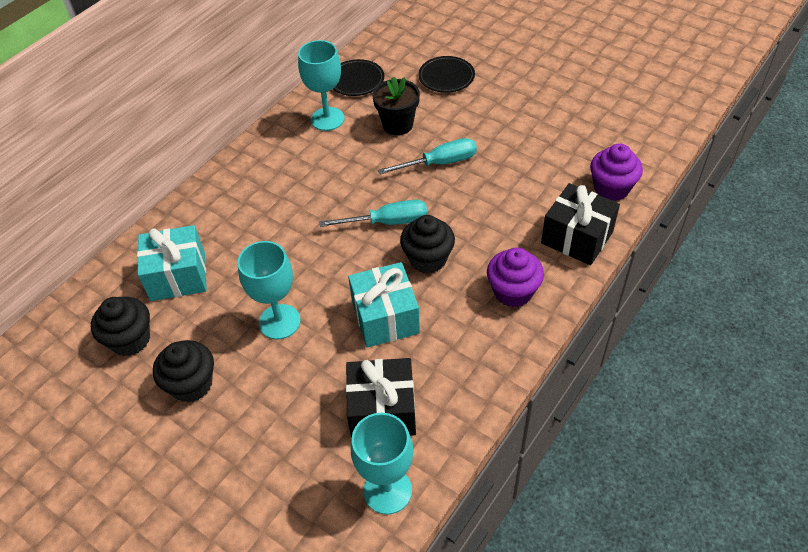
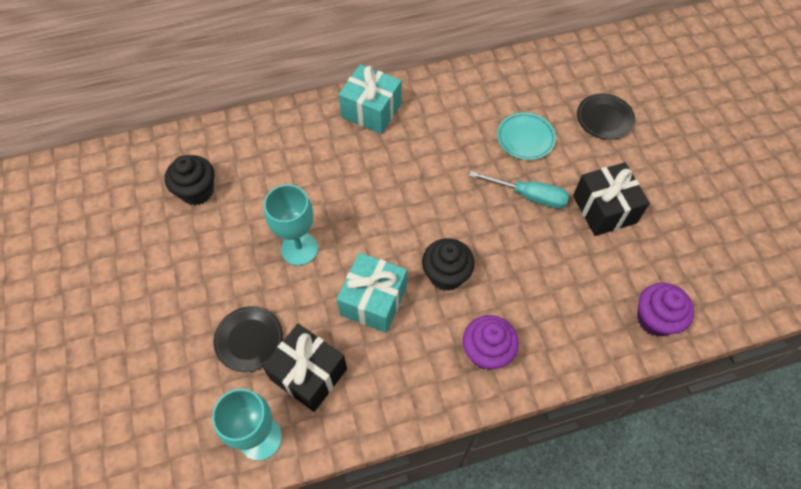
camera: 35 degrees right, 10 degrees up
(178, 276) = (264, 162): turquoise gift -> turquoise gift (371, 110)
(192, 384) = (206, 255): black cupcake -> none
(327, 119) = (474, 98): turquoise goblet -> none
(356, 81) = (527, 76): black plate -> black plate (249, 340)
(387, 222) = (443, 221): turquoise screwdriver -> none
(397, 125) = (525, 138): black flower pot -> turquoise plate
(577, 237) = (582, 343): black gift -> black gift (604, 209)

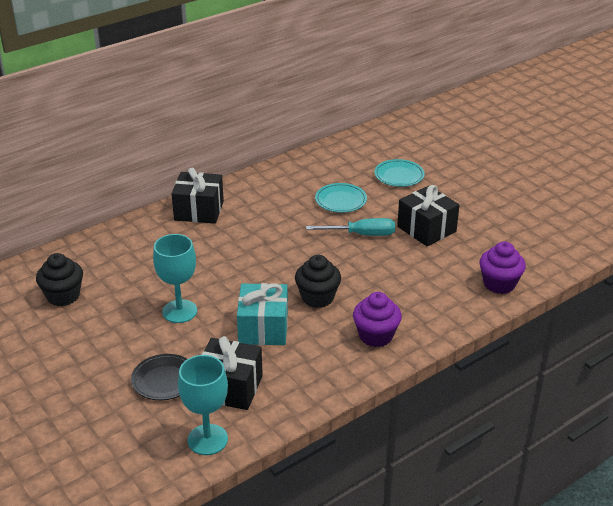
camera: 20 degrees left, 25 degrees down
(371, 110) = (199, 211): turquoise gift -> black gift
(604, 119) = (399, 176): black plate -> turquoise plate

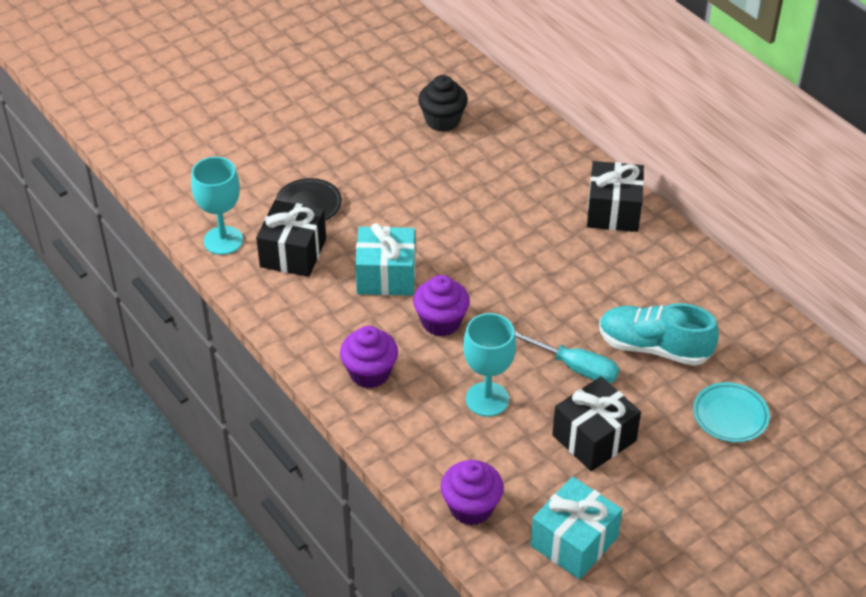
camera: 90 degrees right, 10 degrees up
(179, 311) = (416, 208): turquoise goblet -> turquoise goblet (487, 399)
(317, 297) = (441, 322): black cupcake -> purple cupcake
(341, 201) = (654, 347): turquoise plate -> turquoise shoe
(361, 234) = (575, 367): turquoise screwdriver -> turquoise screwdriver turned 60 degrees counterclockwise
(516, 241) = (574, 541): none -> turquoise gift

